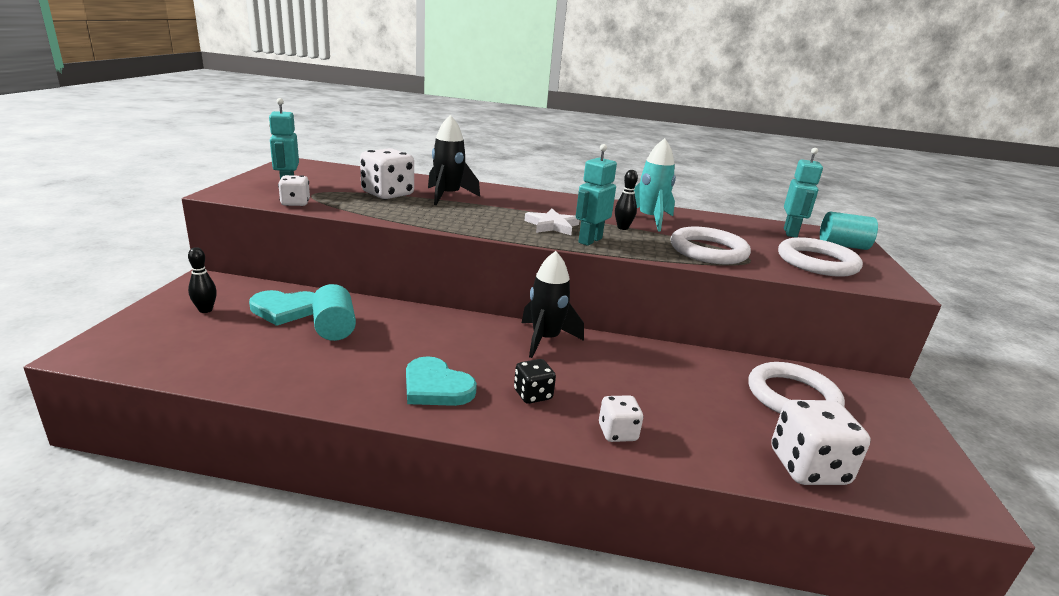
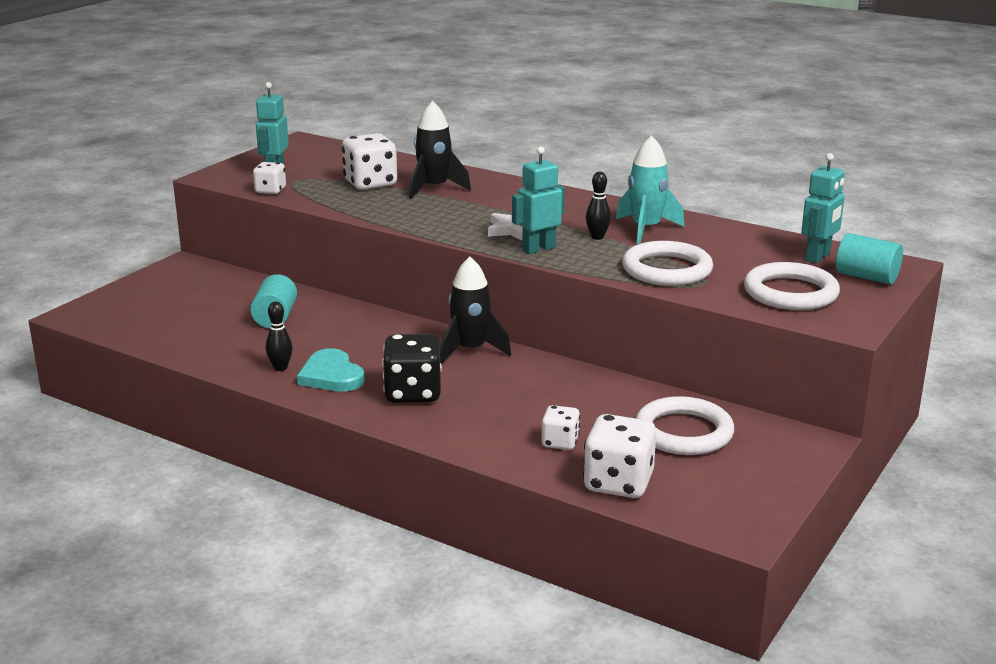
camera: 25 degrees right, 0 degrees up
(205, 310) = (174, 290): black bowling pin -> black bowling pin (280, 368)
(285, 309) = (241, 296): turquoise heart -> none
(533, 395) = (413, 393): black dice -> black dice, size x1.74
(617, 433) = (463, 431): white dice -> white dice (560, 442)

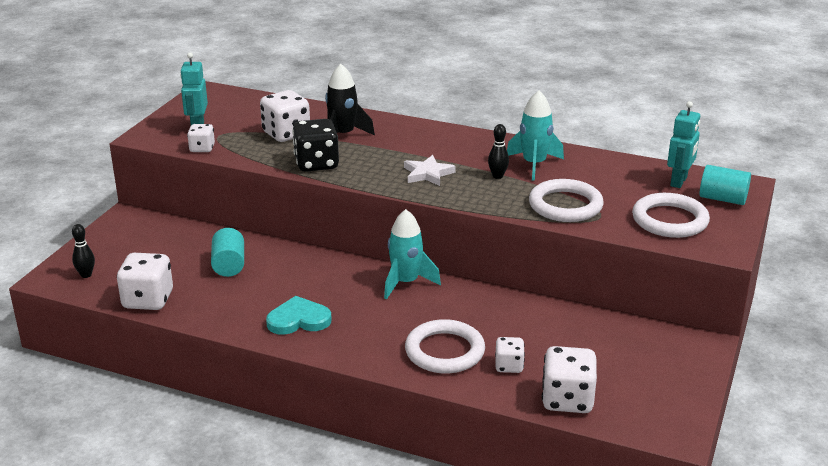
camera: 10 degrees left, 5 degrees up
(171, 343) = (148, 300): none -> white dice
(280, 368) = (252, 316): black bowling pin -> black bowling pin (86, 275)
(331, 375) = (298, 320): turquoise heart -> turquoise heart turned 120 degrees clockwise
(413, 393) = (373, 330): black dice -> black dice (316, 164)
(470, 350) = (406, 283): black rocket -> turquoise rocket
(538, 249) = (454, 192): turquoise robot -> none
(683, 432) = (602, 345): white ring -> white ring (444, 351)

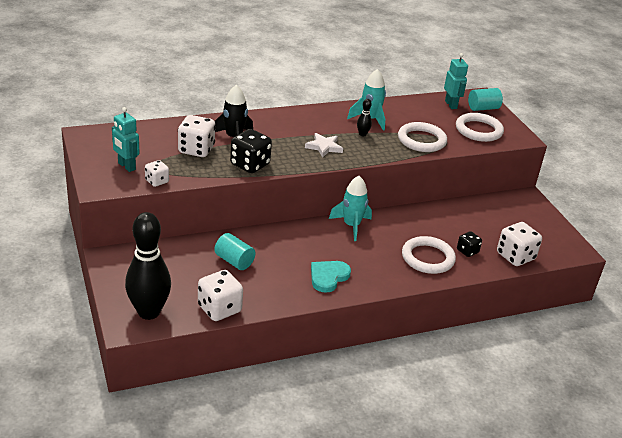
camera: 45 degrees left, 5 degrees up
(86, 275) = (149, 312): black bowling pin -> black bowling pin, size x2.46
(509, 366) = (467, 251): white dice -> black dice

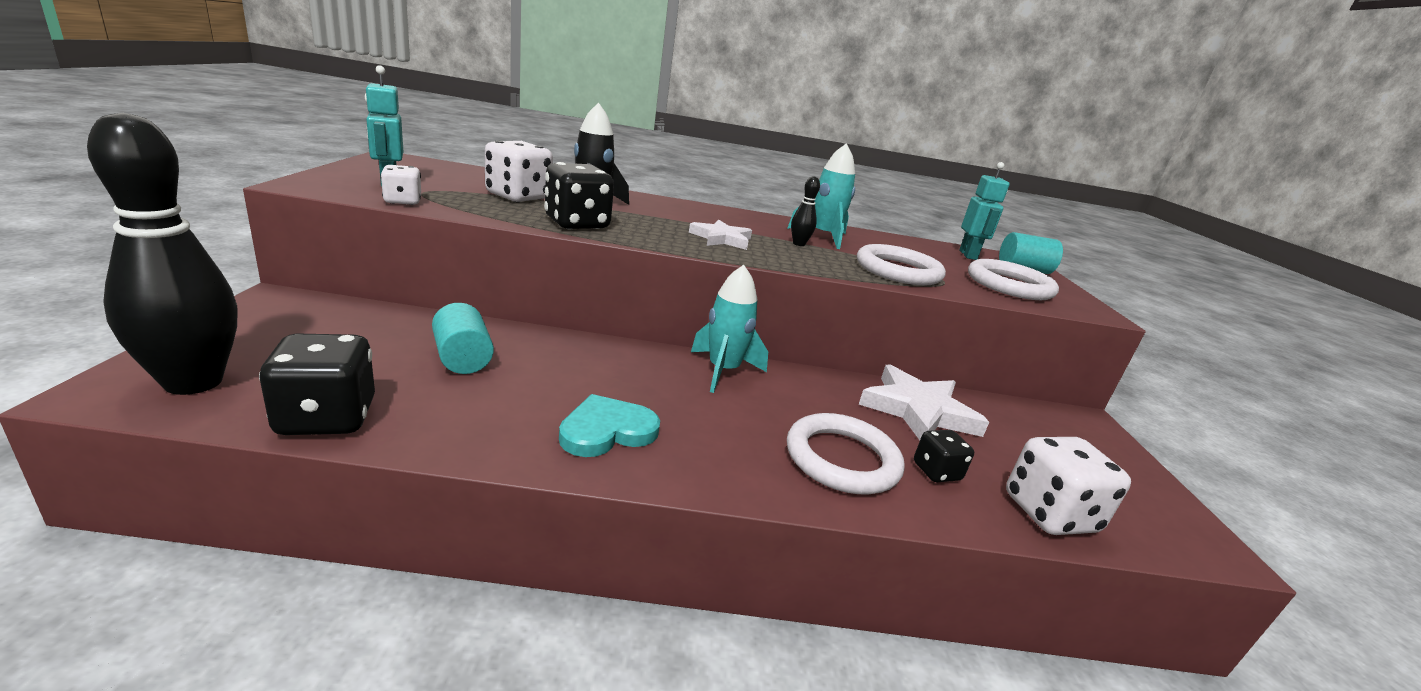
camera: 20 degrees right, 10 degrees down
(219, 309) = (326, 418): white dice -> black dice
(449, 218) = (918, 410): none -> white star

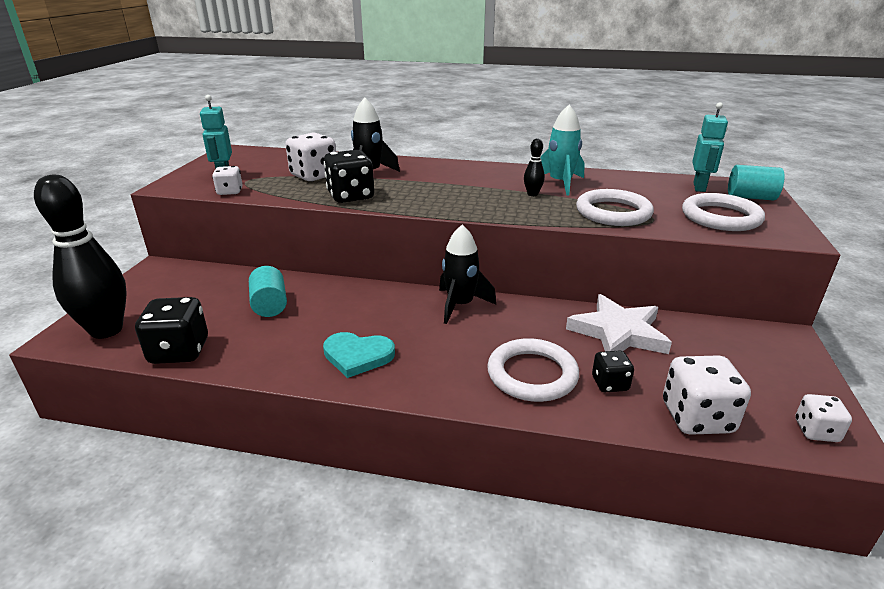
camera: 15 degrees right, 5 degrees up
(607, 431) = (358, 356): turquoise heart -> turquoise heart turned 150 degrees counterclockwise
(721, 239) = (464, 197): white star -> none
(723, 371) = (460, 305): turquoise rocket -> black rocket
(1174, 528) = (816, 431): none -> white dice

